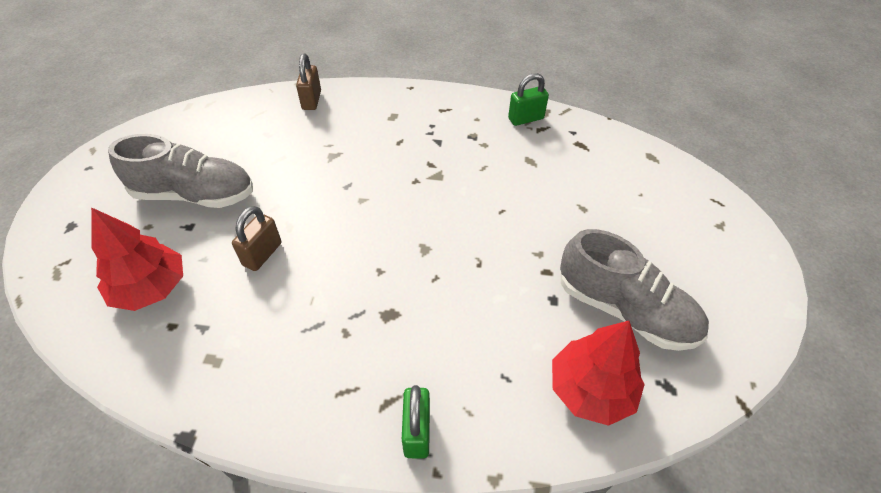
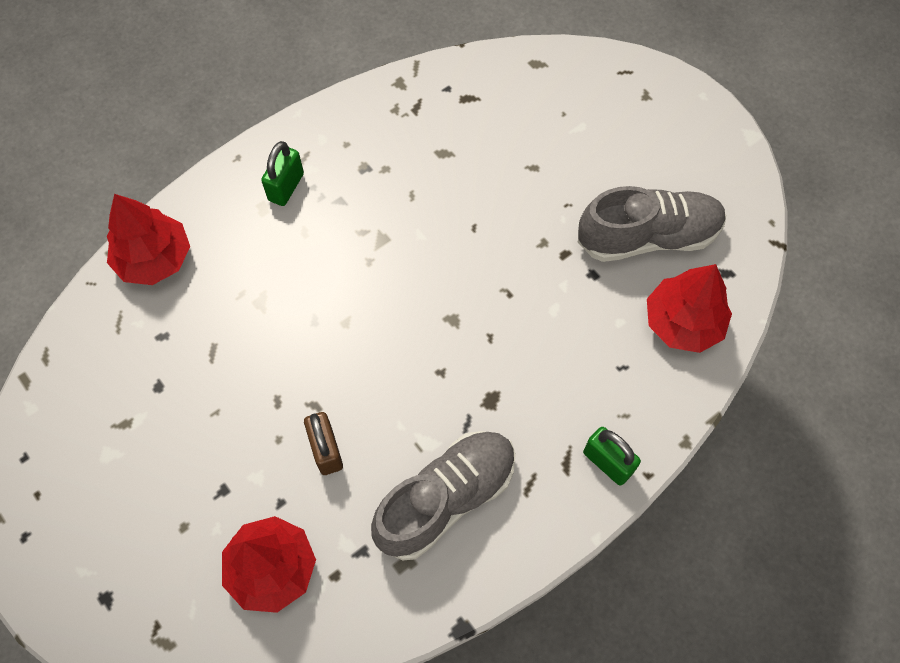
camera: 45 degrees left, 15 degrees up
(195, 195) = (183, 458): grey shoe -> grey shoe (446, 498)
(311, 100) = (154, 259): brown padlock -> red tree
(526, 119) = (391, 106): green padlock -> green padlock (286, 187)

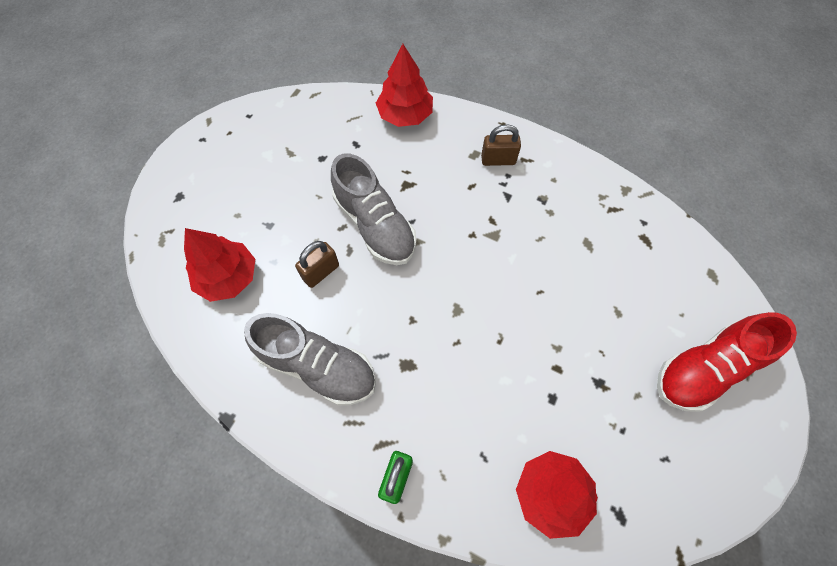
camera: 65 degrees right, 0 degrees up
(286, 187) = (498, 160): green padlock -> brown padlock
(625, 126) = (705, 369): none -> red shoe
(648, 237) = (613, 431): grey shoe -> grey shoe (375, 225)

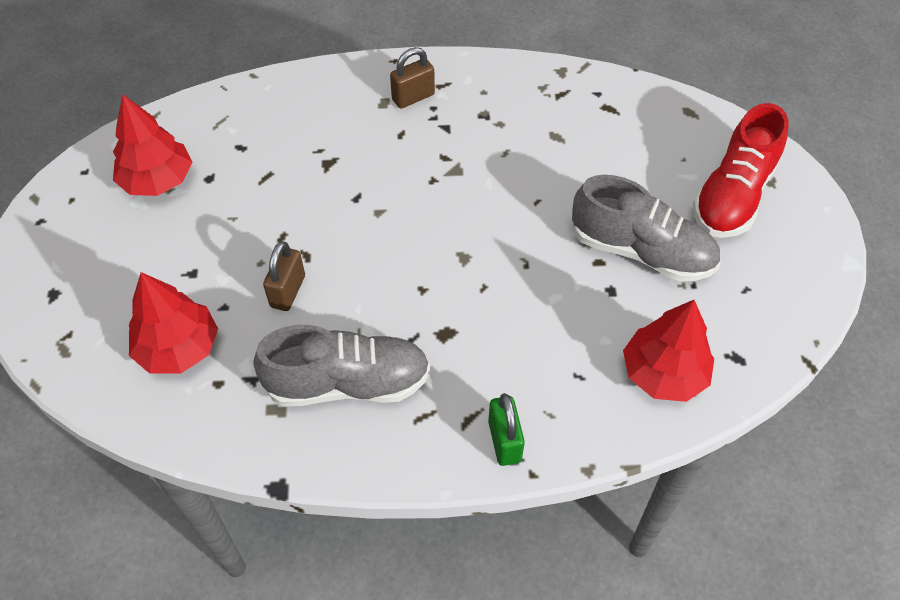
camera: 30 degrees left, 10 degrees down
(375, 225) = (319, 218): grey shoe -> grey shoe (641, 251)
(405, 115) = (279, 95): red tree -> red tree (158, 180)

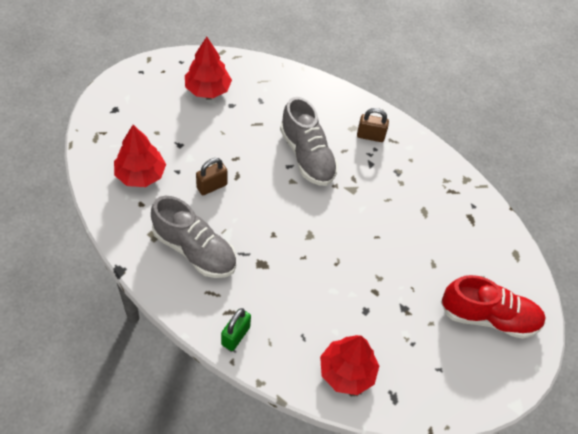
camera: 35 degrees right, 0 degrees up
(641, 251) = (403, 304): grey shoe -> grey shoe (307, 156)
(733, 196) = (488, 317): red shoe -> red shoe turned 150 degrees counterclockwise

